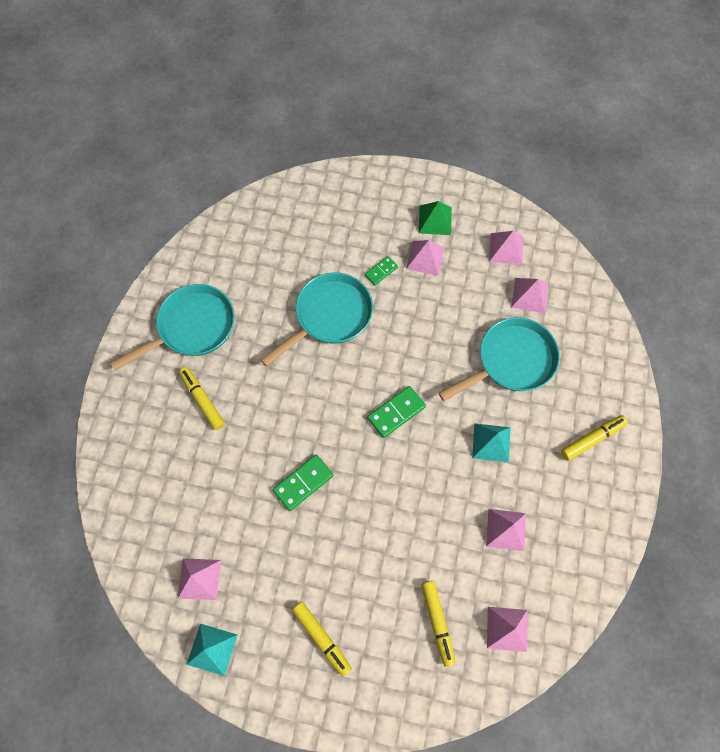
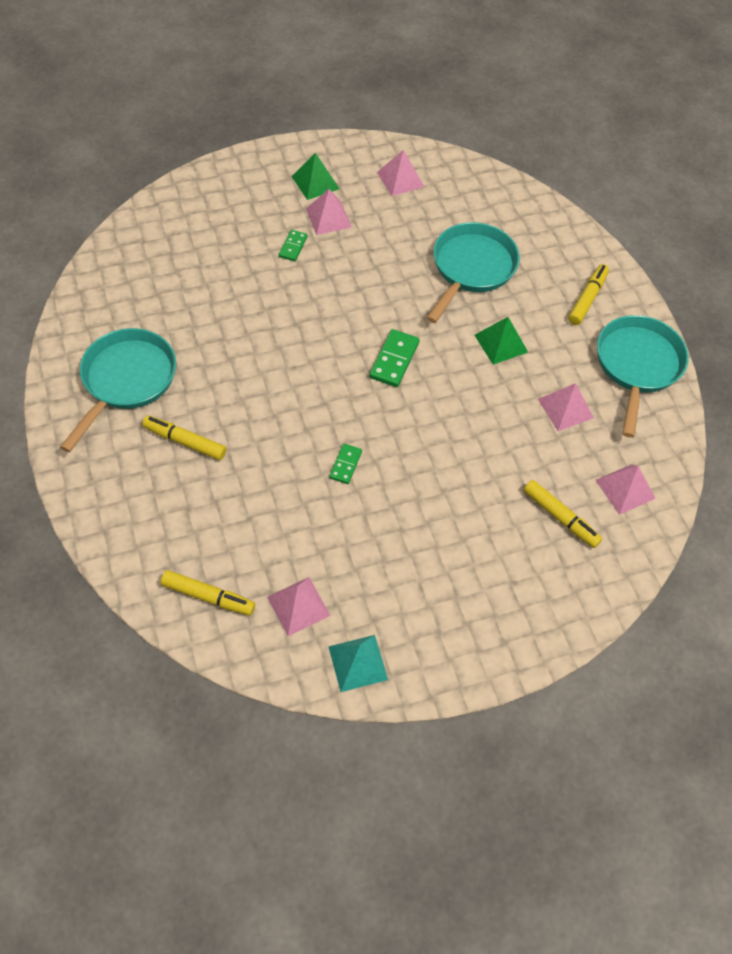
camera: 35 degrees left, 10 degrees down
(303, 483) = (345, 465): green domino -> green domino, size x0.62
(321, 638) = (462, 591): yellow marker -> yellow marker (208, 597)
(330, 316) = (268, 307): turquoise pan -> turquoise pan (637, 366)
(491, 442) = (501, 343): turquoise pyramid -> green pyramid
(530, 295) = (449, 208): pink pyramid -> none

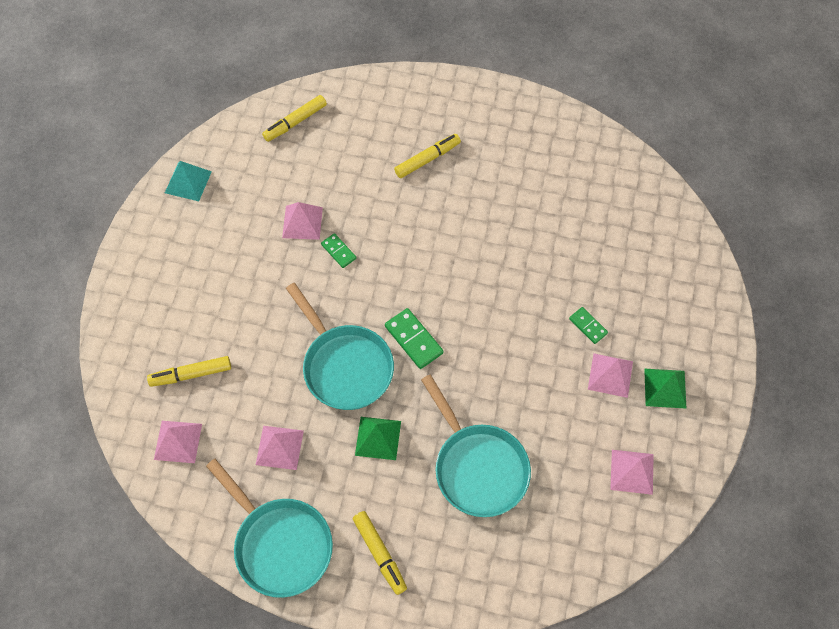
camera: 125 degrees right, 5 degrees up
(126, 380) = (507, 145): turquoise pan -> turquoise pan (345, 366)
(298, 606) = (251, 168): pink pyramid -> pink pyramid (302, 222)

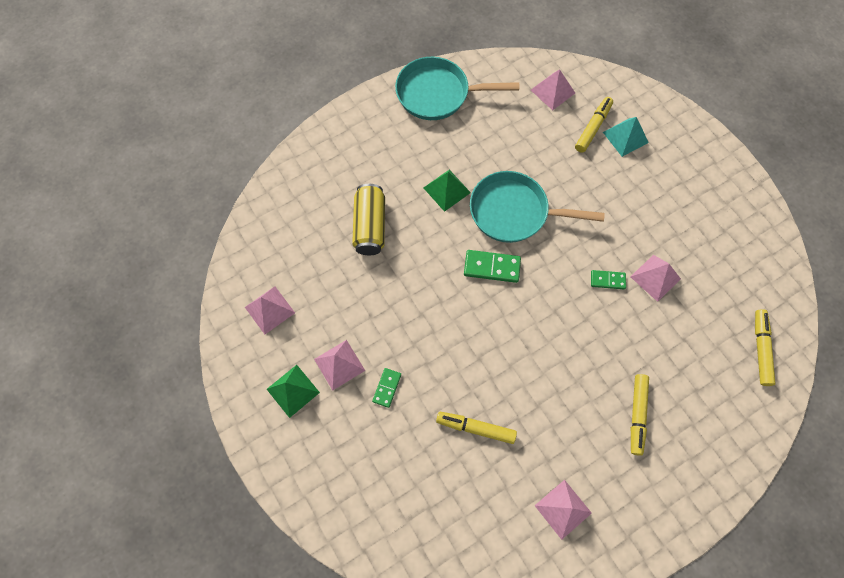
camera: 135 degrees right, 5 degrees up
(188, 182) = (759, 233): turquoise pyramid -> turquoise pyramid (625, 137)
(279, 447) = (495, 136): pink pyramid -> pink pyramid (563, 509)
(380, 554) = (379, 134): yellow marker -> yellow marker (475, 428)
(477, 467) = (370, 226): turquoise pan -> yellow can
(588, 326) = (387, 388): green domino -> green domino turned 75 degrees counterclockwise

